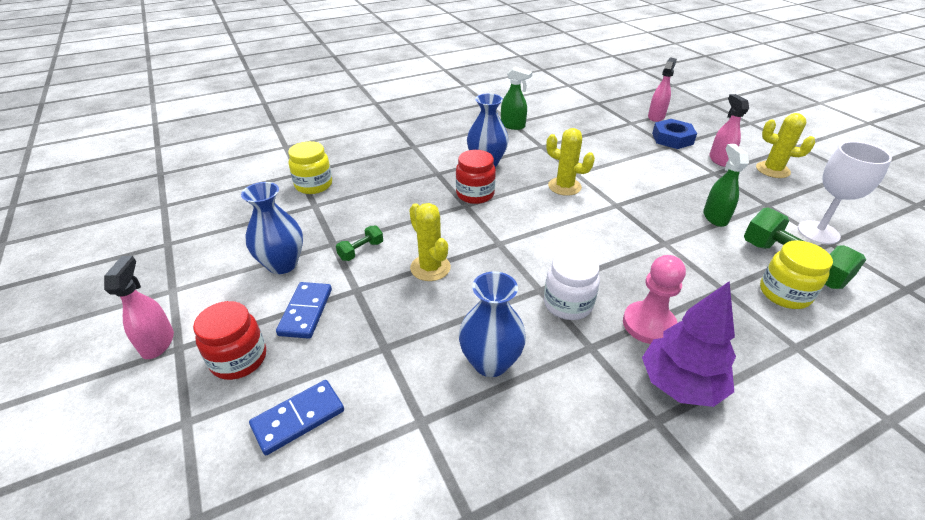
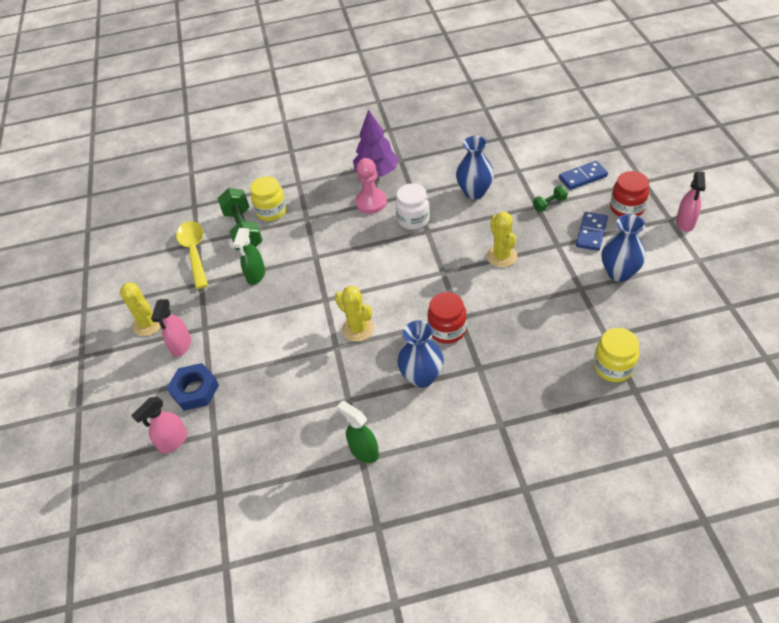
camera: 160 degrees left, 10 degrees up
(361, 251) = (556, 278): green dumbbell -> green dumbbell (549, 204)
(818, 232) = (194, 252): white goblet -> yellow spoon

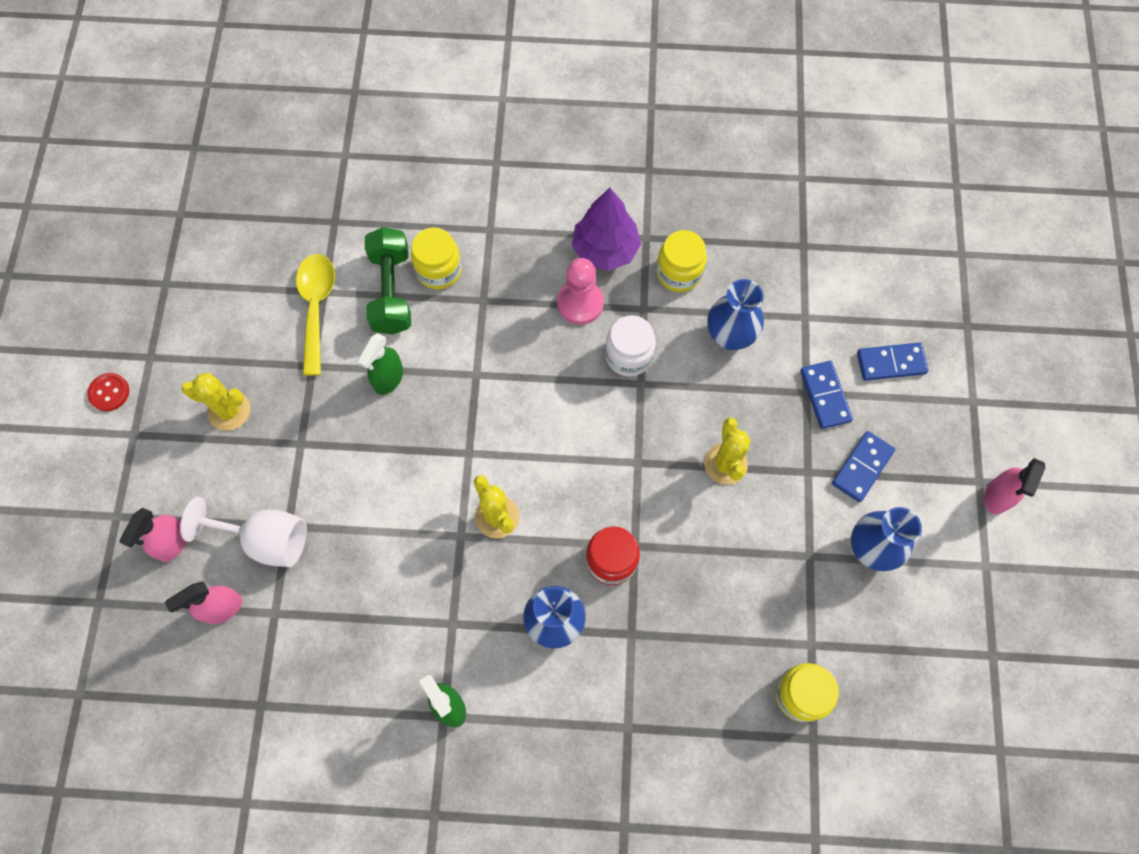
camera: 10 degrees right, 20 degrees up
(58, 338) = (109, 392): none -> red button
(148, 324) = (229, 411): yellow cactus -> yellow cactus turned 45 degrees counterclockwise
(181, 346) = (264, 462): pink spray bottle -> pink spray bottle (173, 543)
(195, 390) = (266, 539): blue nut -> white goblet
(428, 171) = (679, 273): none -> yellow jar
(549, 204) = (825, 396): green dumbbell -> blue domino
(626, 208) = (928, 441): red jar -> none

